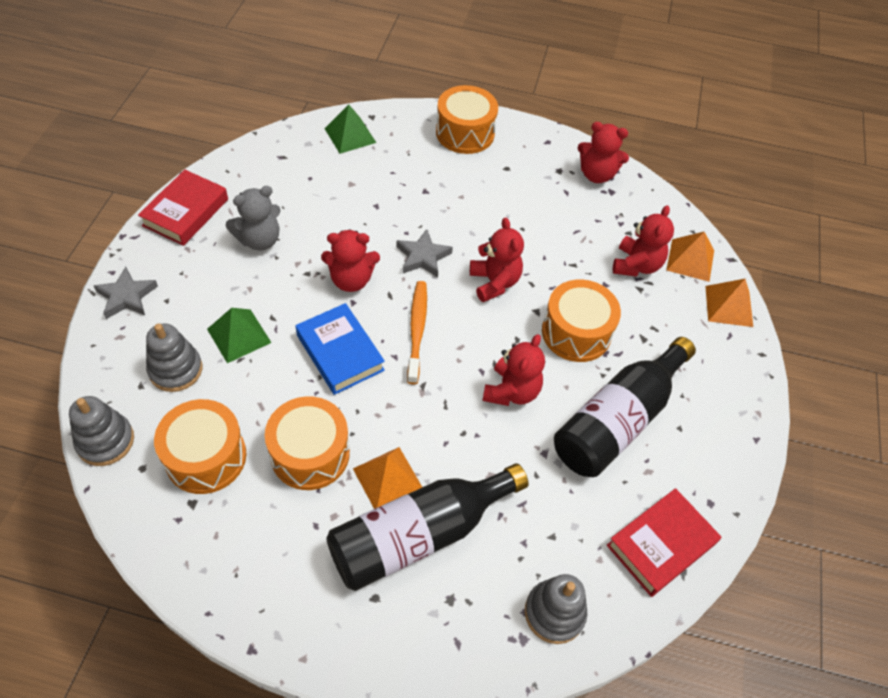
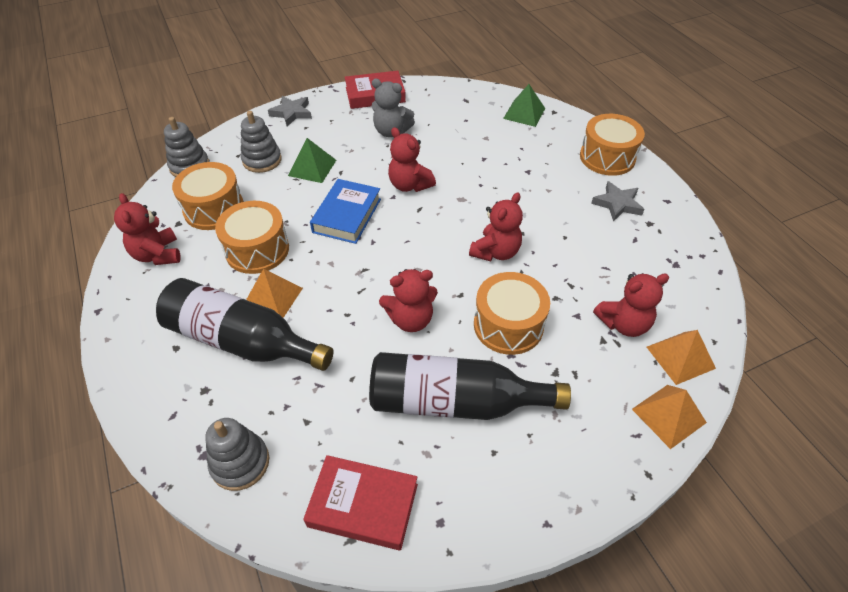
camera: 55 degrees right, 5 degrees down
(417, 330) = (406, 239): orange toothbrush -> none
(423, 257) = (470, 204): grey star -> grey star (617, 204)
(596, 174) = (679, 246): red teddy bear -> red teddy bear (157, 255)

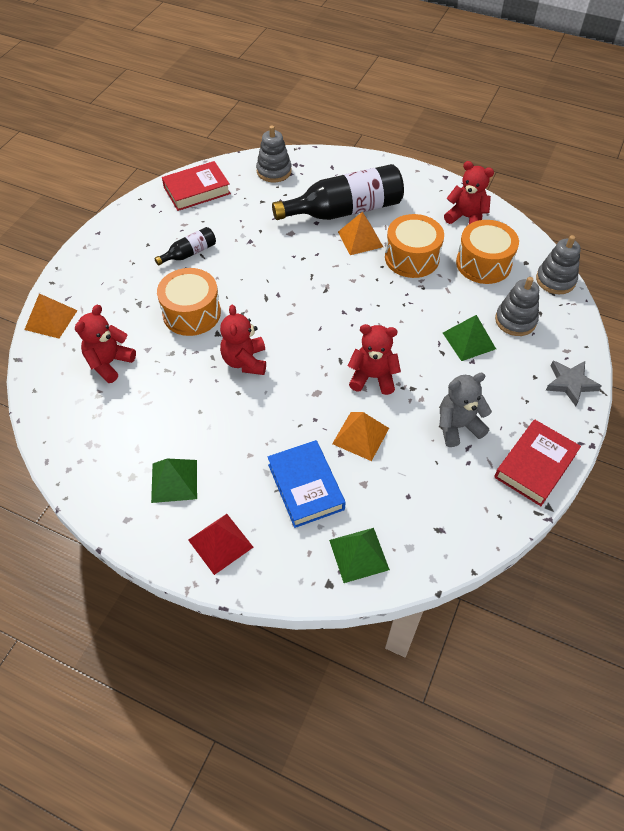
camera: 140 degrees right, 5 degrees up
(347, 215) = (387, 319): blue book -> blue book (306, 487)
(410, 319) = (259, 279): red teddy bear -> none
(454, 402) = (189, 253): black bottle -> black bottle, size x0.47
(607, 157) = (220, 543): orange drum -> red pyramid
(617, 204) = (174, 481): grey star -> green pyramid
(680, 357) = (56, 362): orange pyramid -> orange pyramid (360, 436)

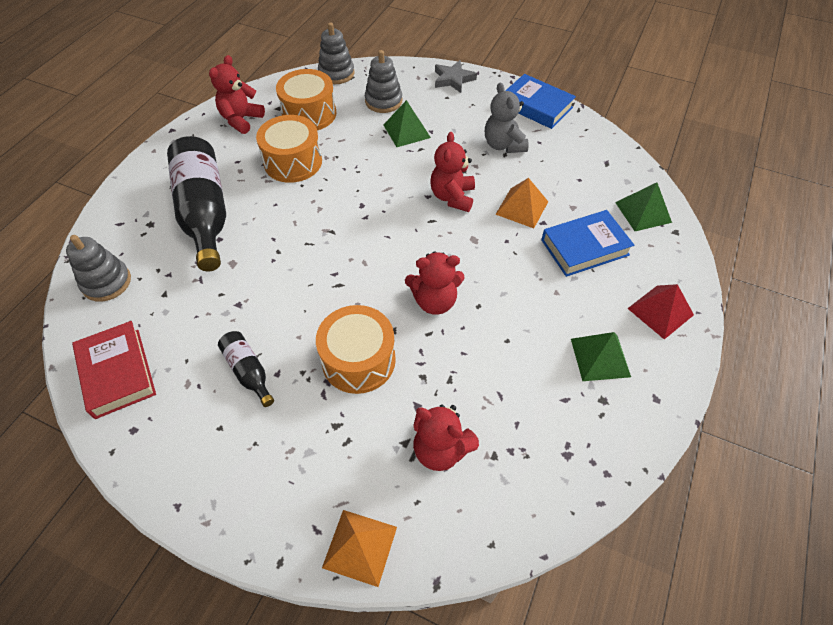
camera: 90 degrees left, 0 degrees up
(360, 239) = (256, 201): orange pyramid -> none
(535, 465) = (536, 106): red book -> blue book

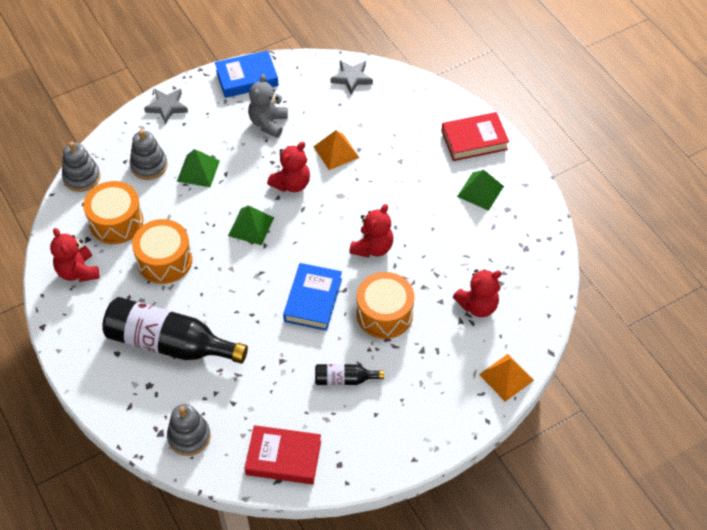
camera: 55 degrees left, 0 degrees up
(452, 197) = (291, 184): red teddy bear -> red teddy bear turned 90 degrees counterclockwise
(503, 145) = (268, 123): grey teddy bear -> grey teddy bear turned 90 degrees clockwise
(584, 247) = (397, 142): blue book -> blue book (313, 300)
(618, 171) = (351, 78): none -> grey star
(643, 212) = (396, 92): green pyramid -> green pyramid (251, 226)
(660, 311) = (474, 140): red pyramid -> red book

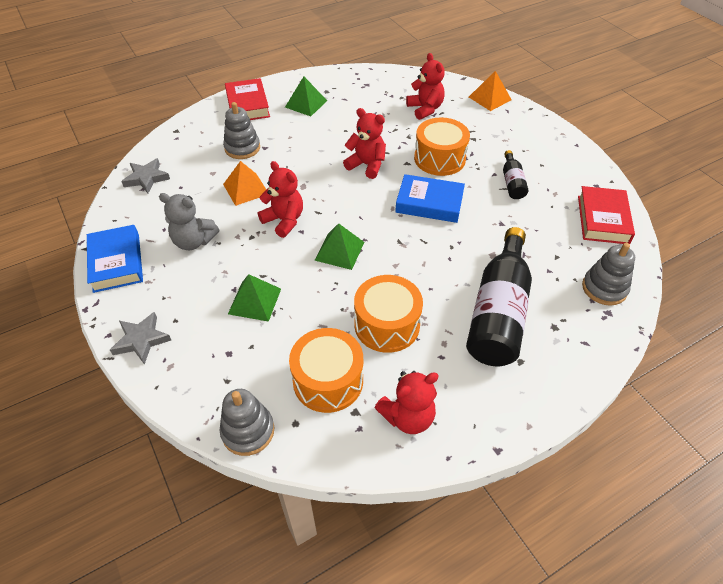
camera: 90 degrees left, 5 degrees down
(149, 165) = (239, 352): grey stacking toy -> grey stacking toy (242, 148)

